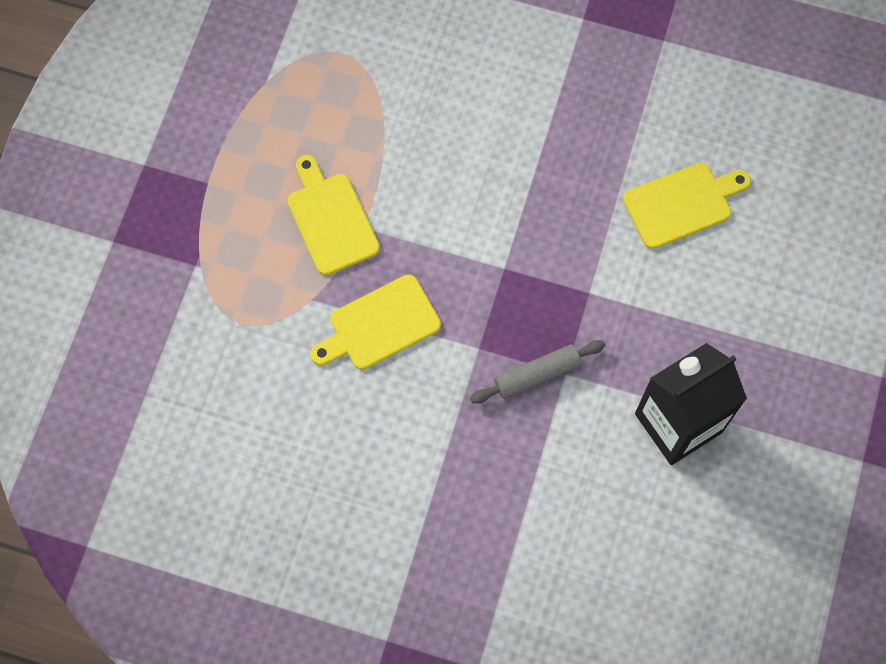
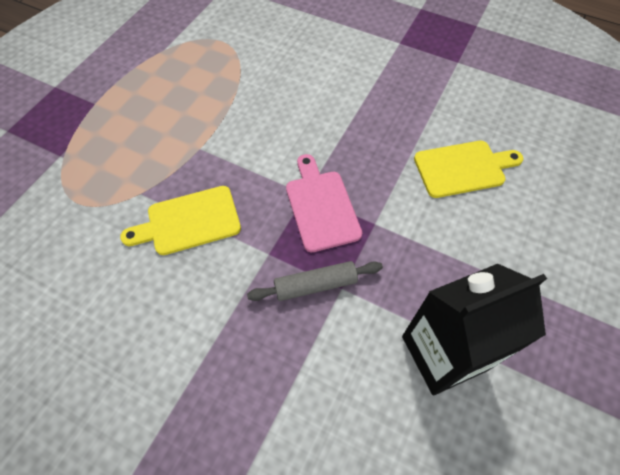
camera: 10 degrees right, 10 degrees down
(331, 219) = (177, 139): yellow cutting board -> none
(525, 281) = (321, 206): none -> pink cutting board

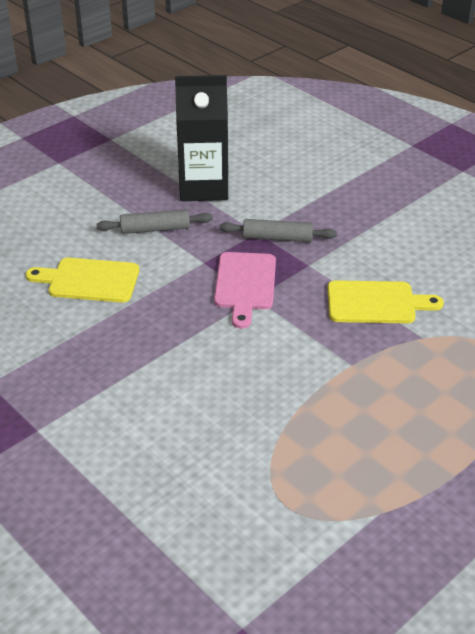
camera: 160 degrees left, 20 degrees down
(451, 255) = (155, 229): none -> grey rolling pin

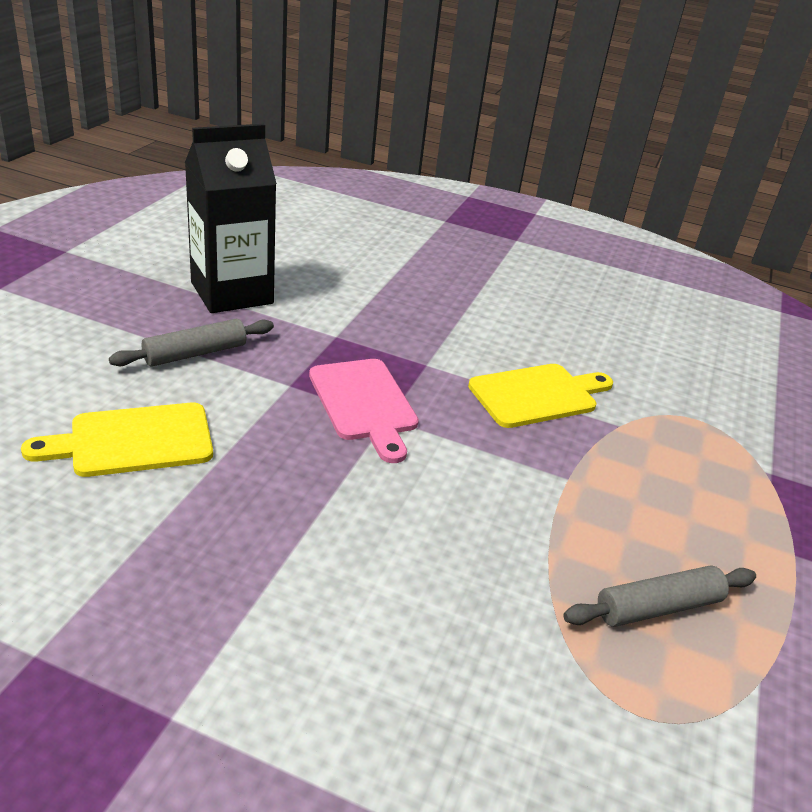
camera: 30 degrees left, 5 degrees down
(277, 238) = (366, 339): grey rolling pin -> grey rolling pin (658, 607)

